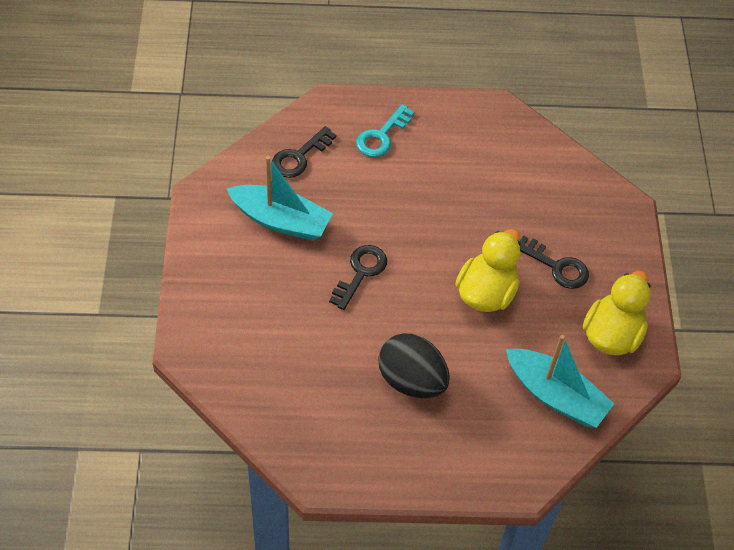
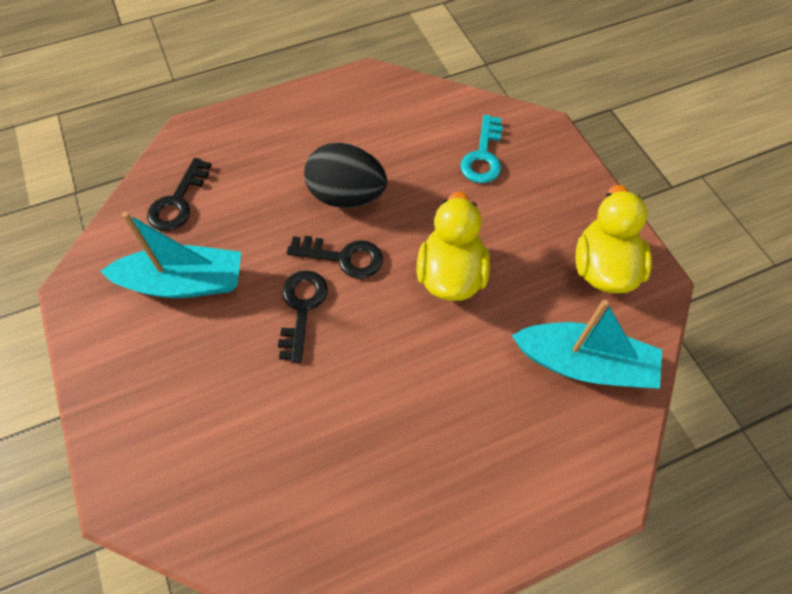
camera: 20 degrees left, 5 degrees up
(381, 136) = (261, 147): turquoise key -> turquoise key (483, 156)
(411, 380) = (418, 417): black egg -> black egg (347, 196)
(557, 266) = (509, 216): black key -> black key (343, 257)

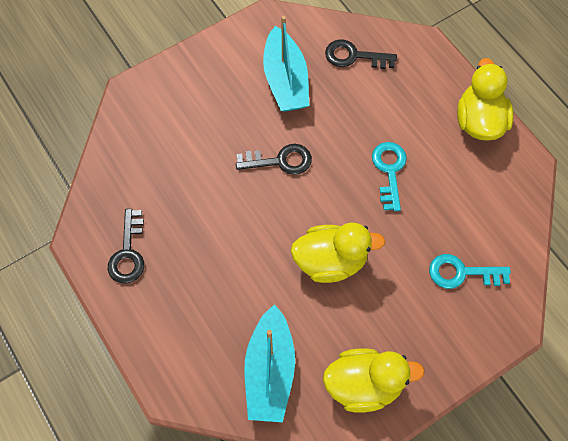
camera: 80 degrees right, 5 degrees up
(307, 104) = (479, 121): none -> yellow duck
(343, 257) = (330, 180): black key -> black key (128, 253)
(347, 196) = (389, 171): black egg -> turquoise key

